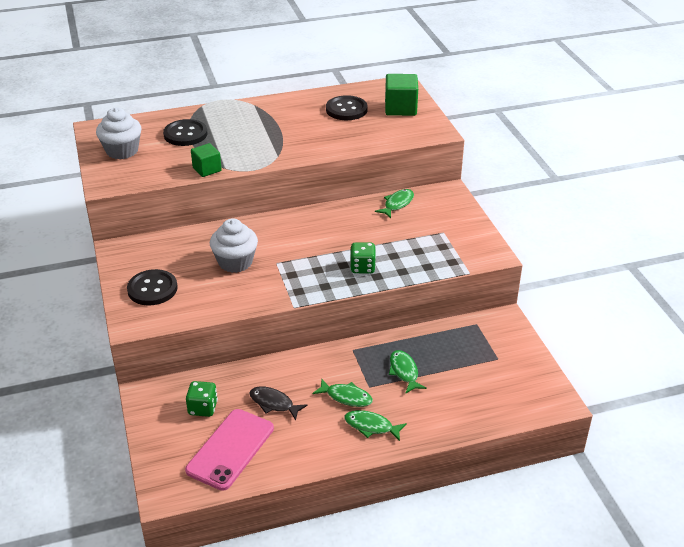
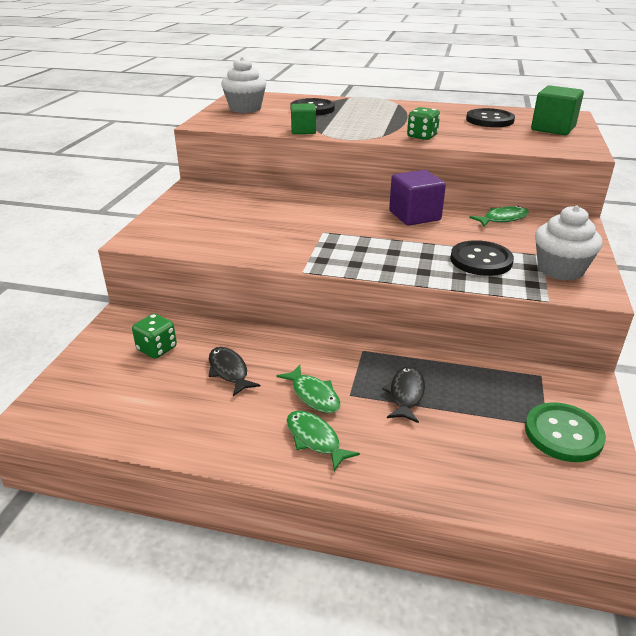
camera: 30 degrees right, 5 degrees down
(152, 289) = (185, 220): black button -> black button (481, 260)
(230, 449) = (141, 398): pink phone -> none
(235, 262) = (283, 221): white cupcake -> white cupcake (560, 269)
(332, 222) = (414, 216): none -> purple cube
(362, 267) = (413, 260): green dice -> green dice (422, 136)
(404, 372) = (406, 394): green fish -> black fish
(510, 360) = (563, 434): none -> green button

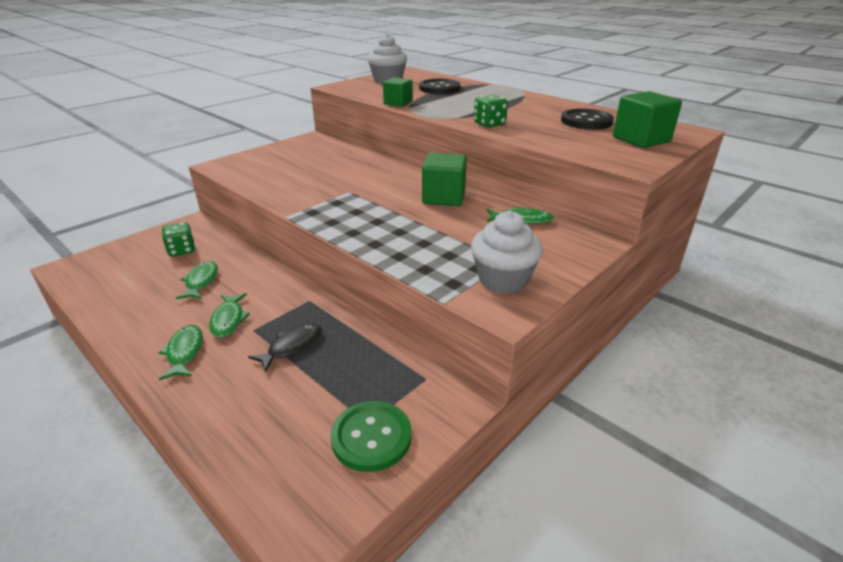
camera: 30 degrees right, 0 degrees up
(229, 371) = (201, 281): black fish -> green fish
(414, 216) = (443, 197): purple cube -> green cube
(481, 260) = (440, 249): black button -> none

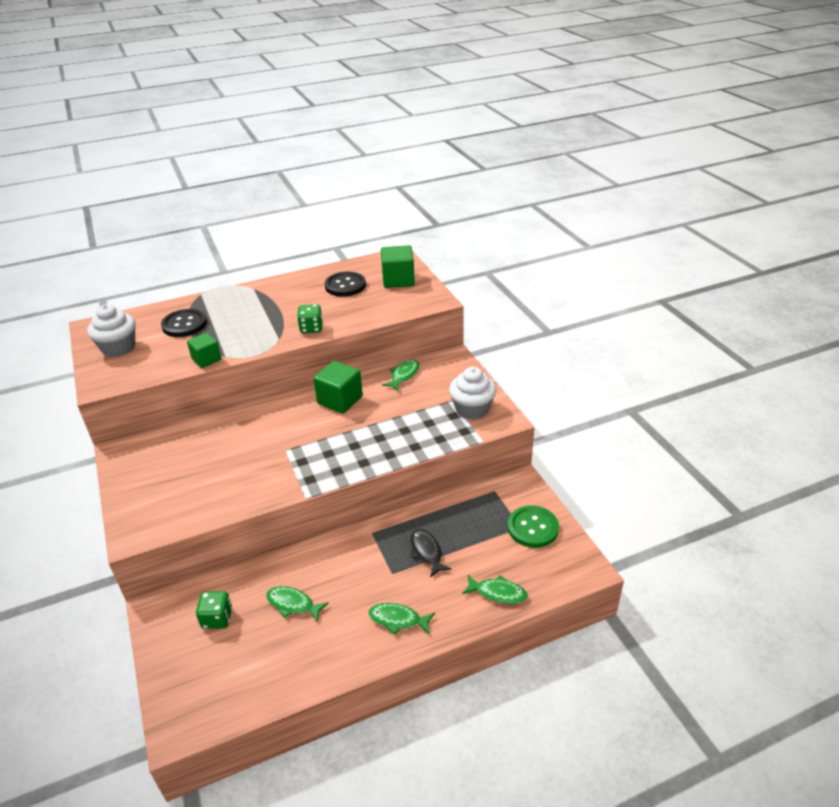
camera: 65 degrees left, 5 degrees up
(228, 320) = (369, 588): green fish -> green fish (498, 593)

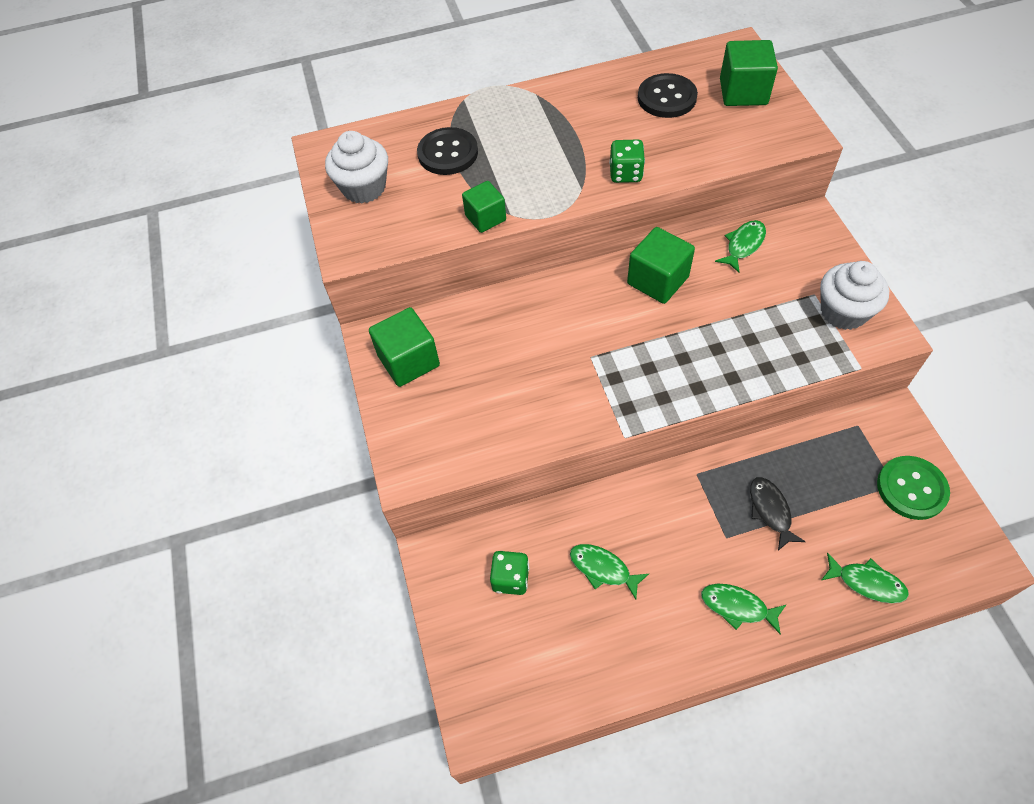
camera: 10 degrees right, 20 degrees up
(144, 463) = (409, 361): none -> green cube

